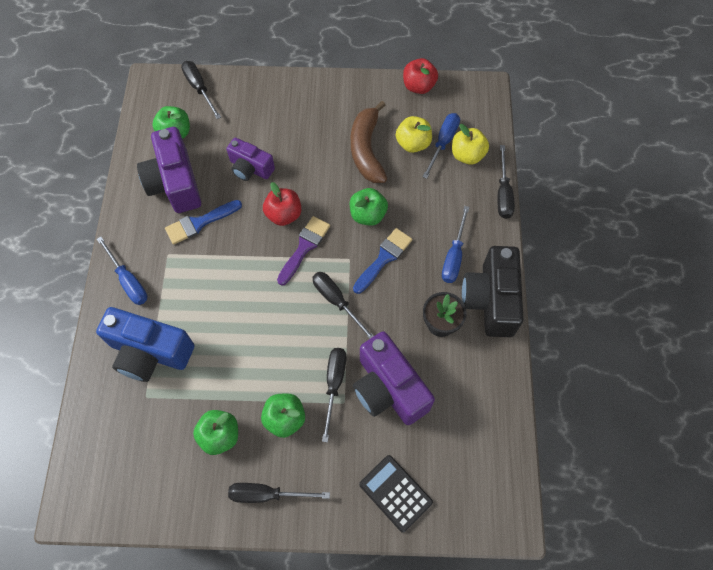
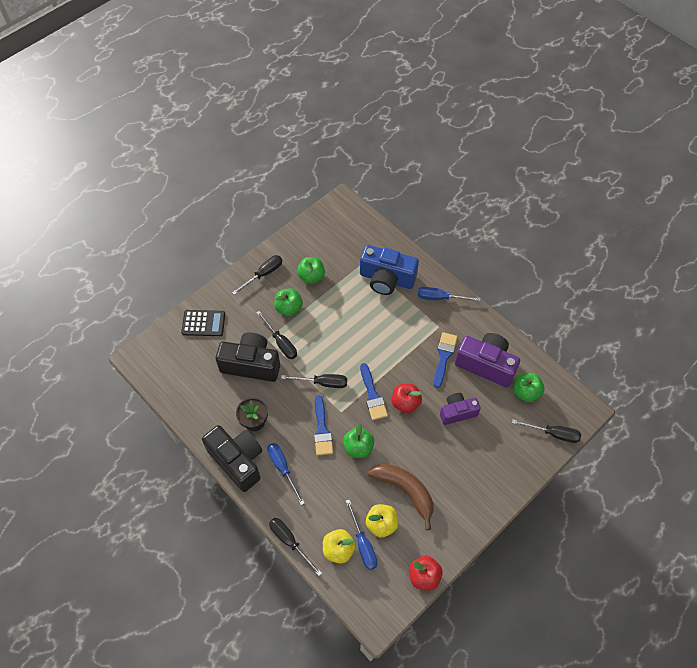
camera: 135 degrees right, 5 degrees down
(150, 352) = (386, 279): blue camera -> blue camera turned 135 degrees counterclockwise
(304, 247) = (372, 395): purple brush -> blue brush
(388, 388) = (251, 364): purple camera -> black camera

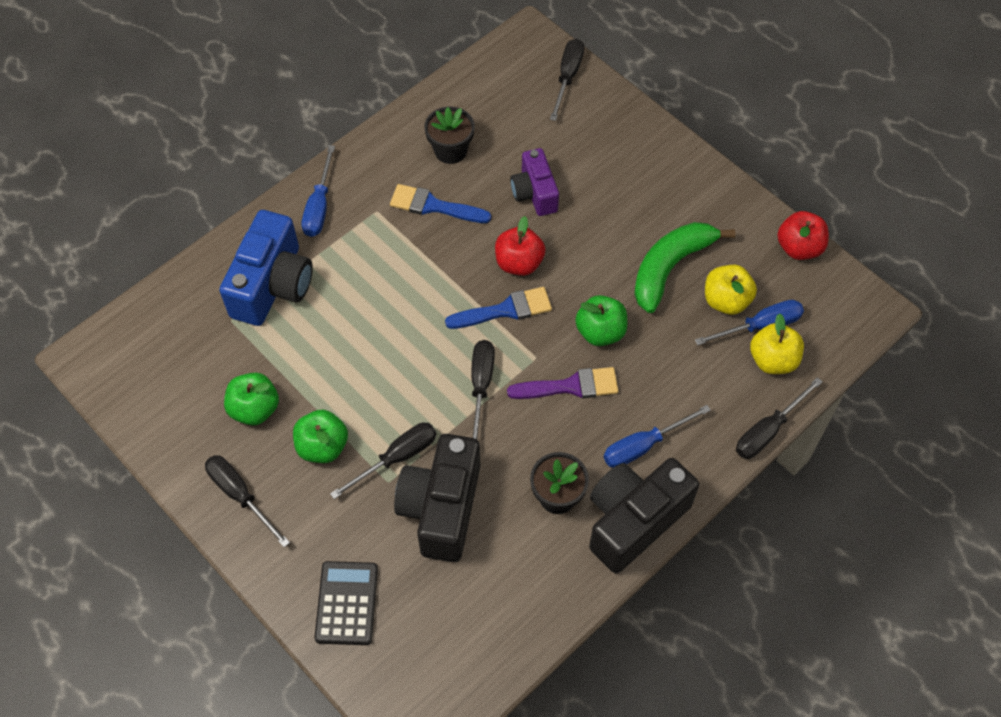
camera: 90 degrees left, 0 degrees up
(322, 430) = (570, 386): blue brush -> purple brush
(405, 491) = (670, 268): brown banana -> green banana
(486, 365) = (450, 150): purple camera -> black flower pot
(526, 392) = (499, 104): green apple -> none

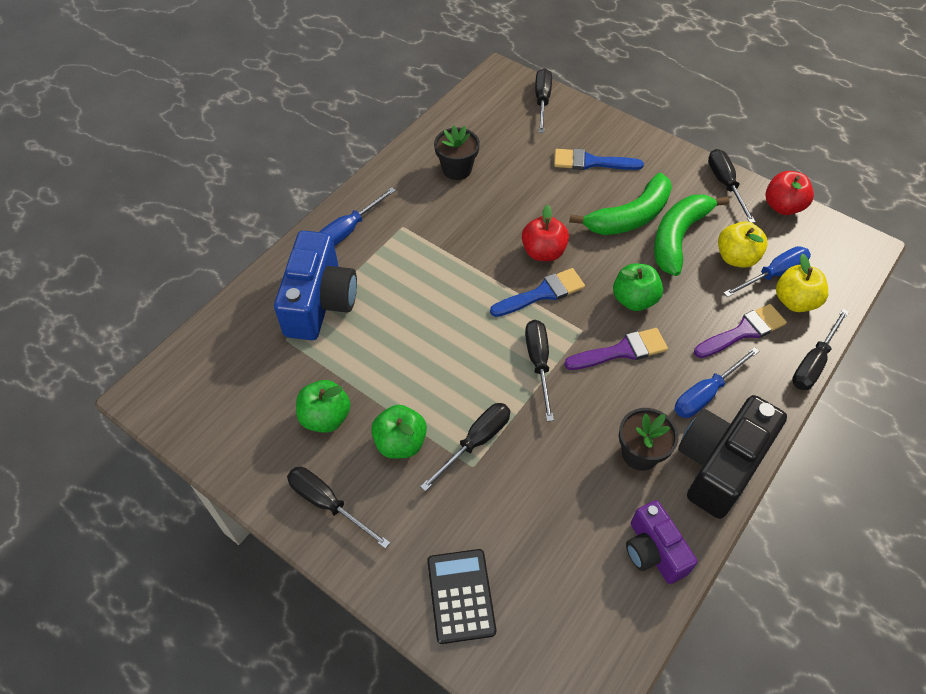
camera: 10 degrees left, 5 degrees down
(319, 206) = (349, 229): blue screwdriver -> blue screwdriver turned 45 degrees clockwise
(434, 206) = (453, 215): blue brush -> blue brush (591, 162)
(441, 508) = (532, 483): black camera -> none
(534, 193) = (540, 193): purple camera -> purple camera (653, 551)
(624, 235) = (629, 217): none -> green banana
(705, 385) = (743, 331): none -> purple brush
(743, 212) = (725, 184): none -> black screwdriver

